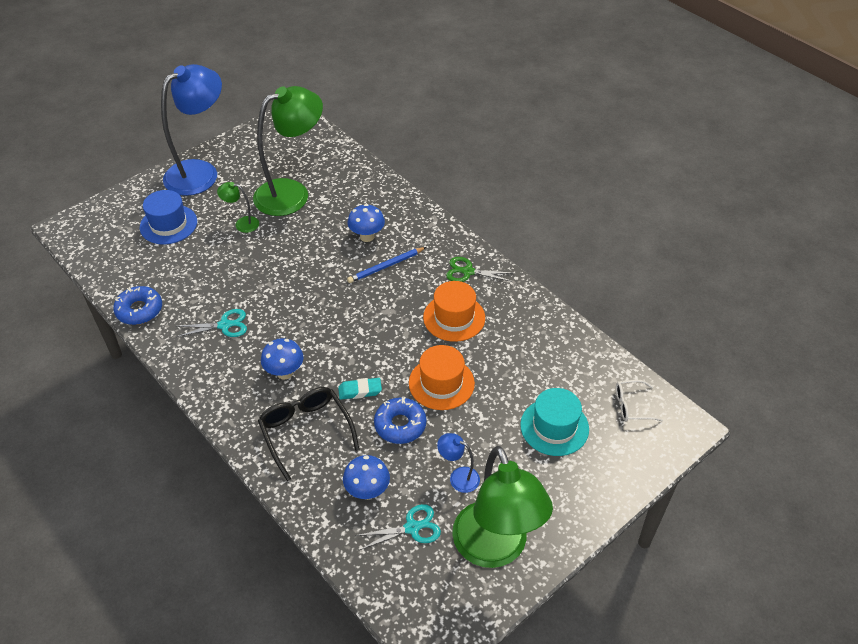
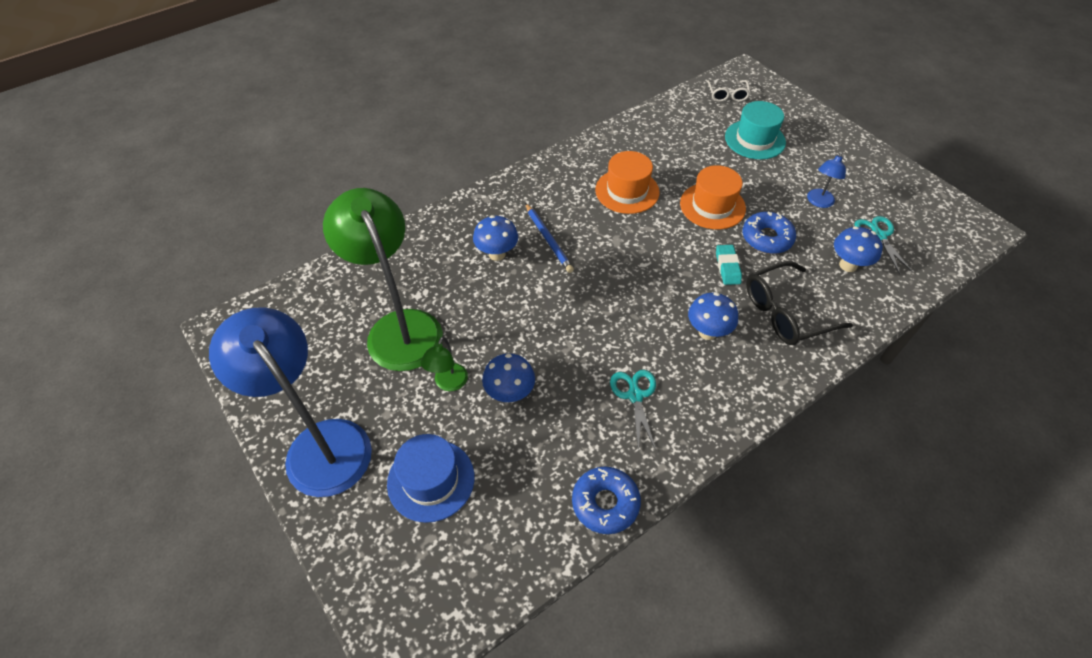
camera: 85 degrees left, 5 degrees up
(231, 255) = (510, 394): none -> blue mushroom
(468, 272) = (563, 176): green scissors -> none
(495, 549) = (885, 186): green lamp -> none

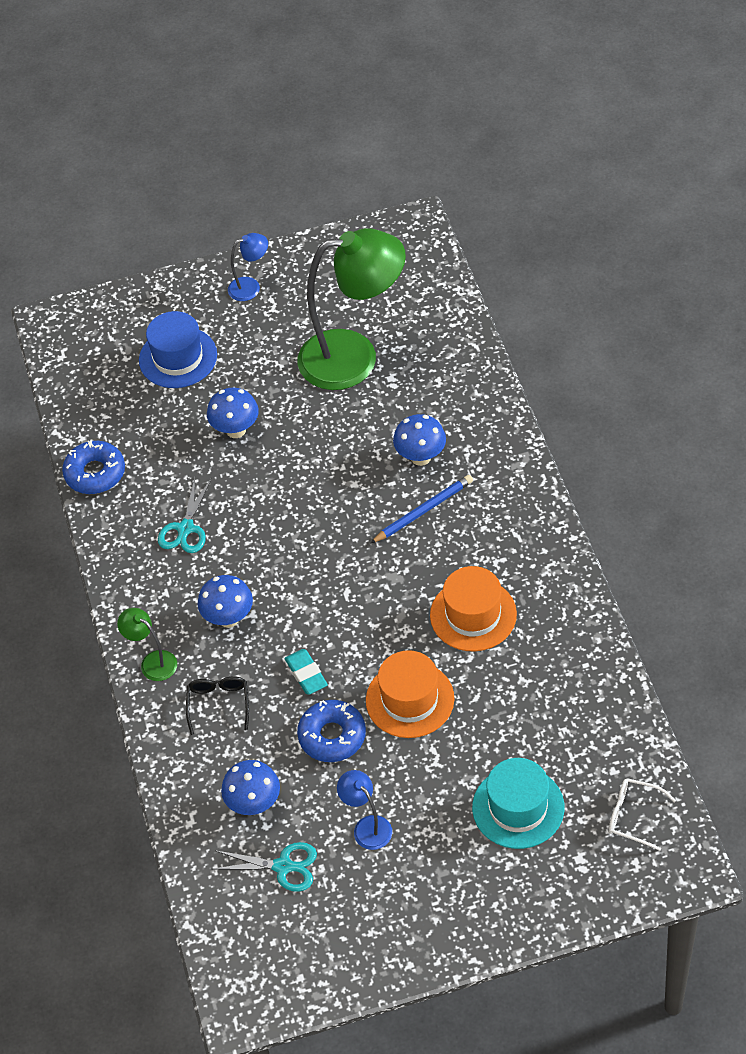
camera: 115 degrees right, 0 degrees up
(319, 444) = (250, 287): blue lamp -> blue lamp, size x0.42
(448, 383) = (269, 385): green lamp -> green lamp (152, 662)
(548, 239) = (423, 511): blue pencil -> blue pencil turned 150 degrees clockwise
(635, 395) = (186, 528): turquoise scissors -> turquoise scissors turned 90 degrees clockwise
(727, 267) = (306, 674): turquoise eraser -> turquoise eraser turned 45 degrees clockwise
(786, 312) = (218, 704): black glasses -> black glasses, size x0.58

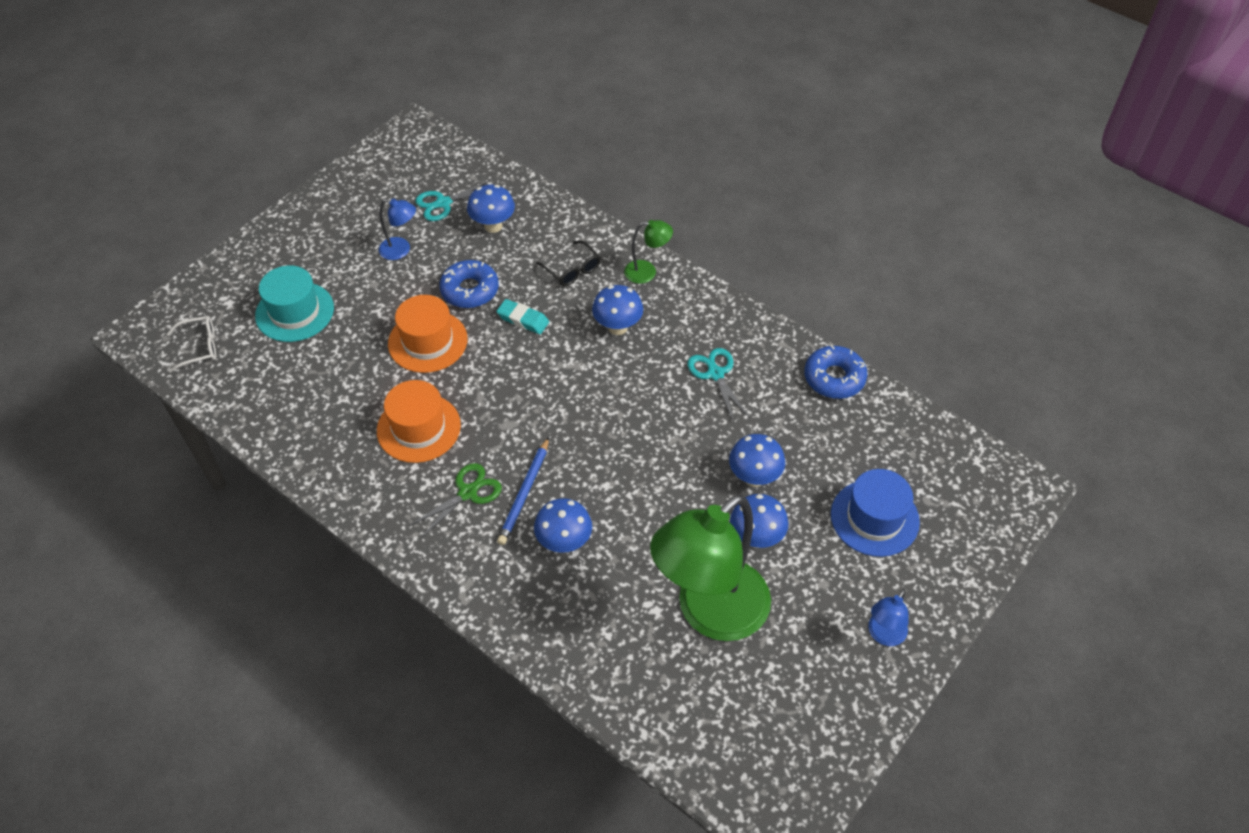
camera: 140 degrees right, 0 degrees up
(276, 388) = (756, 538): none -> blue mushroom
(469, 535) = (467, 493): none -> green scissors

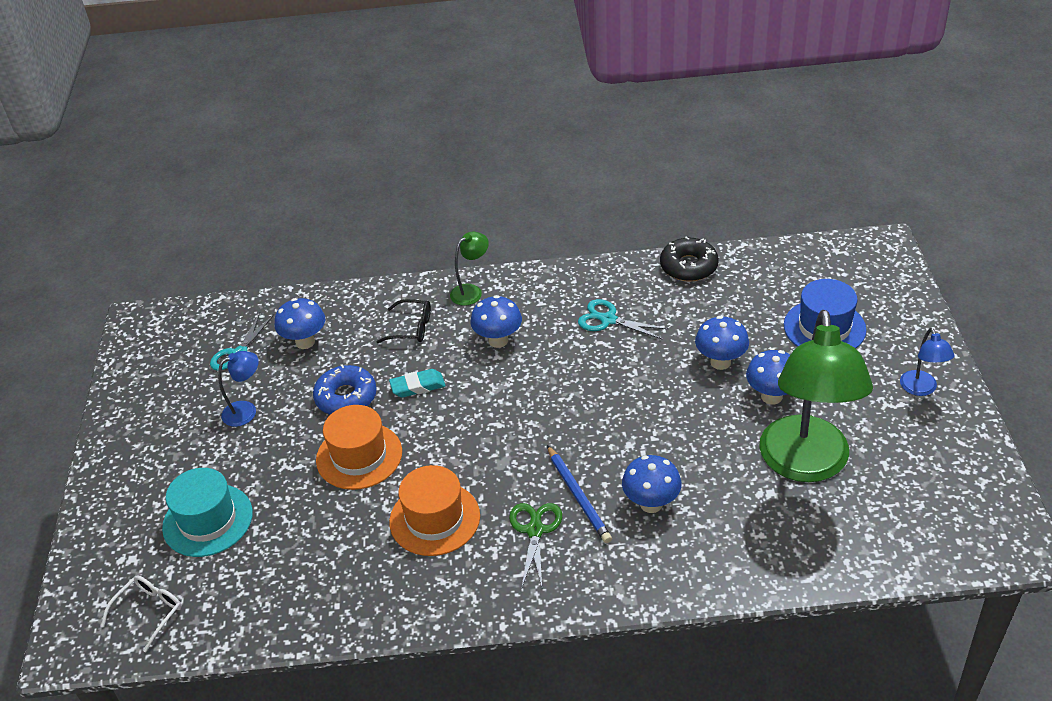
camera: 40 degrees left, 10 degrees down
(834, 378) = (688, 266): blue donut -> black donut

